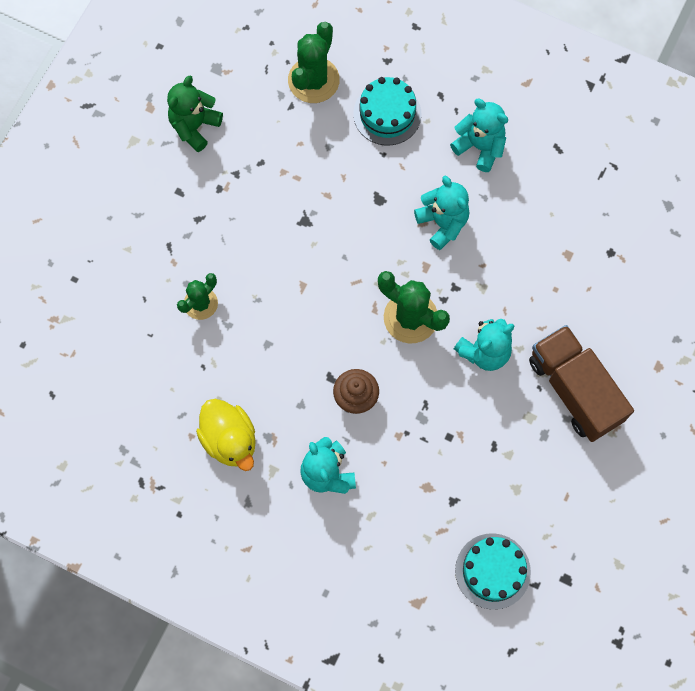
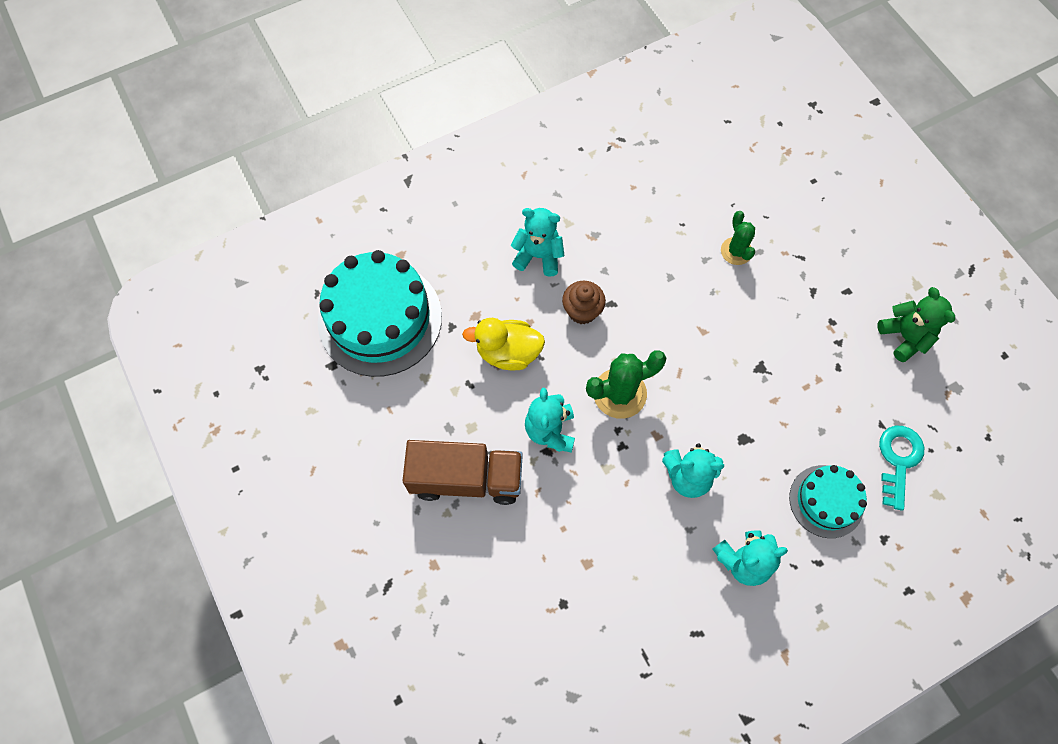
camera: 125 degrees right, 5 degrees down
(230, 440) = (612, 209): yellow duck -> yellow duck (508, 353)
(313, 80) = (898, 460): green cactus -> turquoise key
(492, 571) = (380, 319): turquoise cake -> turquoise cake, size x1.82

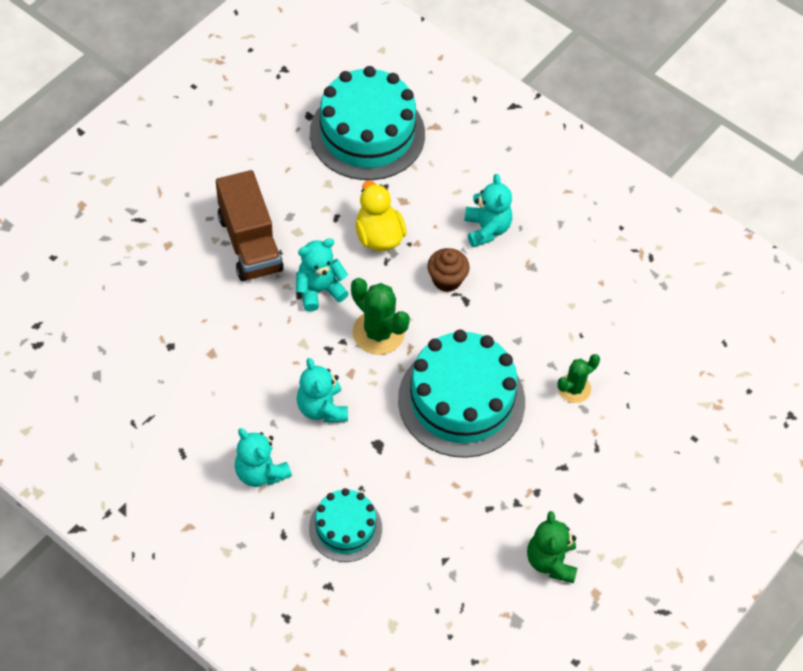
camera: 65 degrees right, 10 degrees down
(719, 348) = (461, 400): none -> turquoise cake
(898, 460) = (414, 582): turquoise key -> none
(904, 337) = (551, 561): green teddy bear -> green teddy bear turned 135 degrees clockwise

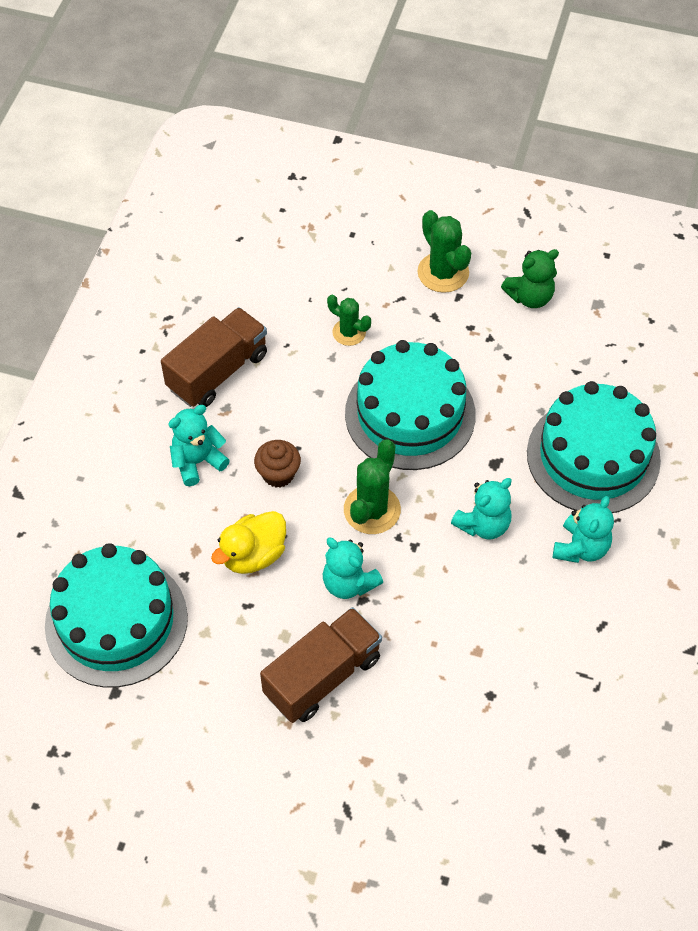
camera: 110 degrees left, 0 degrees up
(345, 528) = (593, 456): turquoise cake -> turquoise cake, size x1.82
(574, 273) = (218, 371): none -> brown truck
(613, 497) = (443, 272): none -> green cactus

